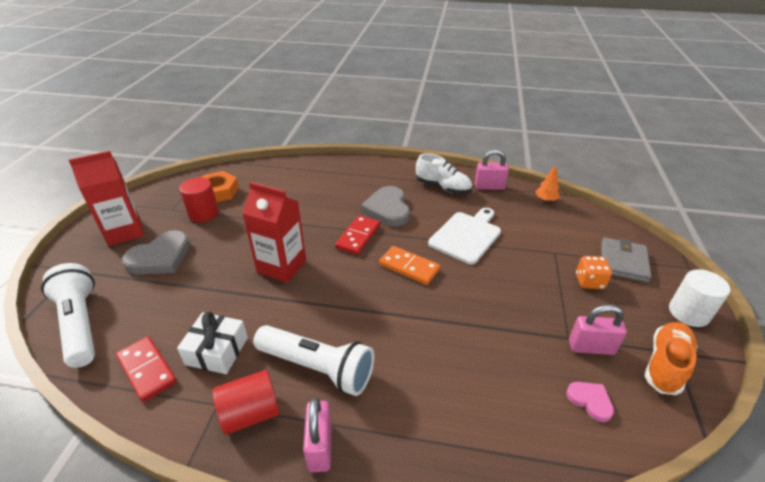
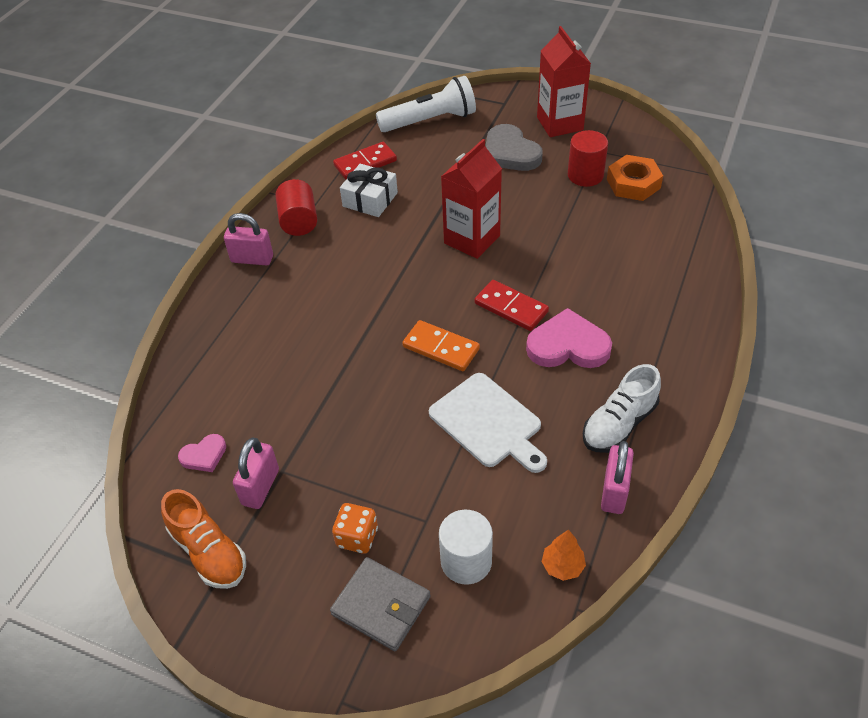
camera: 105 degrees right, 10 degrees up
(317, 368) = (326, 261): white flashlight -> none
(388, 209) = (568, 345): grey heart -> pink heart
(409, 267) = (441, 348): orange domino -> orange domino turned 75 degrees clockwise
(688, 313) = (264, 633): white cylinder -> white cylinder (466, 561)

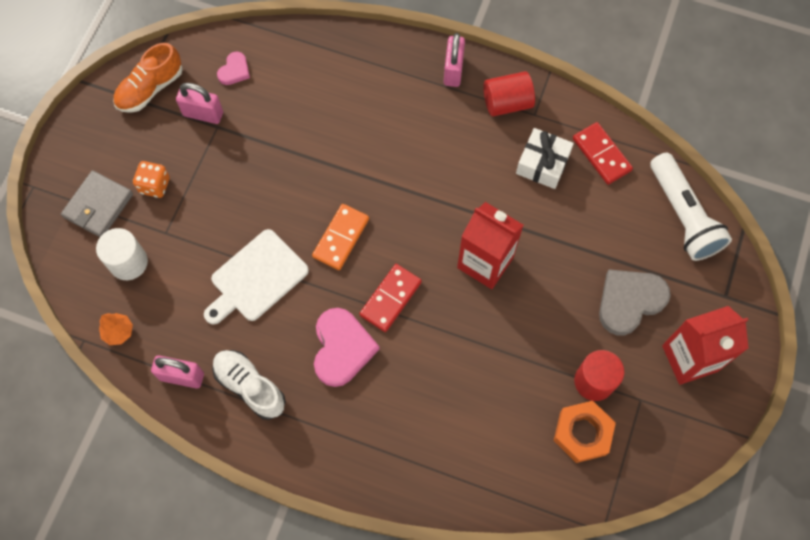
camera: 85 degrees right, 20 degrees up
(204, 455) = (234, 70): pink heart -> pink heart turned 120 degrees counterclockwise

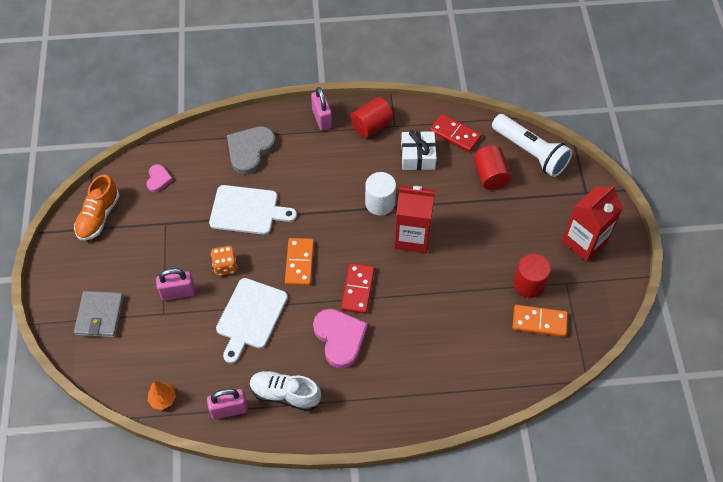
camera: 25 degrees left, 10 degrees down
(128, 262) = (145, 346): white cylinder -> white cylinder (380, 203)
(155, 185) = (137, 283): orange dice -> orange dice (225, 266)
(203, 114) = (149, 218): pink padlock -> pink padlock (178, 292)
(314, 149) = (247, 210): none -> white cutting board
(582, 433) = (539, 322): orange nut -> orange domino
(618, 225) = (490, 175): none -> red cylinder
(629, 301) = (524, 222): grey heart -> grey heart (250, 151)

